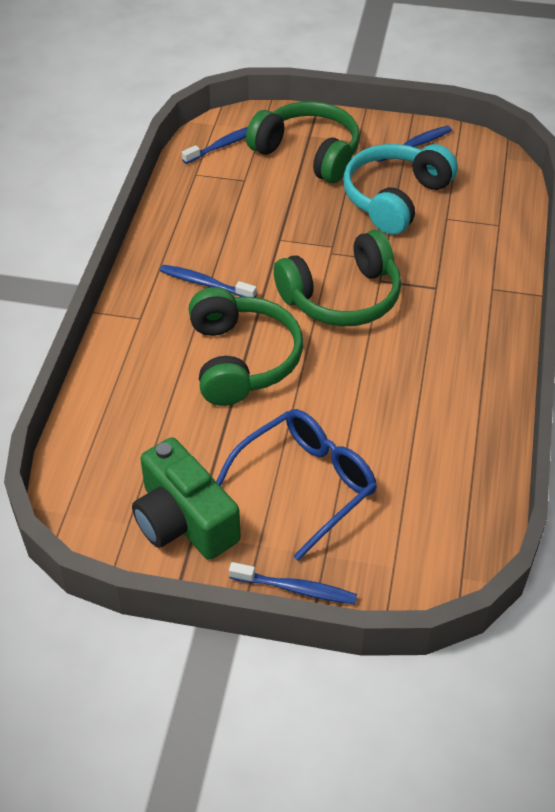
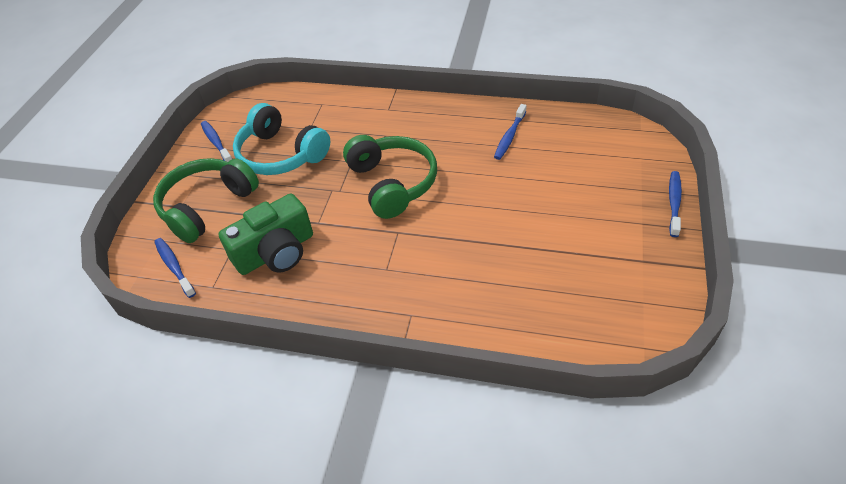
camera: 85 degrees left, 0 degrees up
(184, 520) = (632, 267): green camera -> green camera (276, 252)
(205, 283) = (369, 269): blue toothbrush -> blue toothbrush (509, 136)
(242, 360) = (461, 240): green headphones -> none
(306, 485) = (583, 200): blue glasses -> none

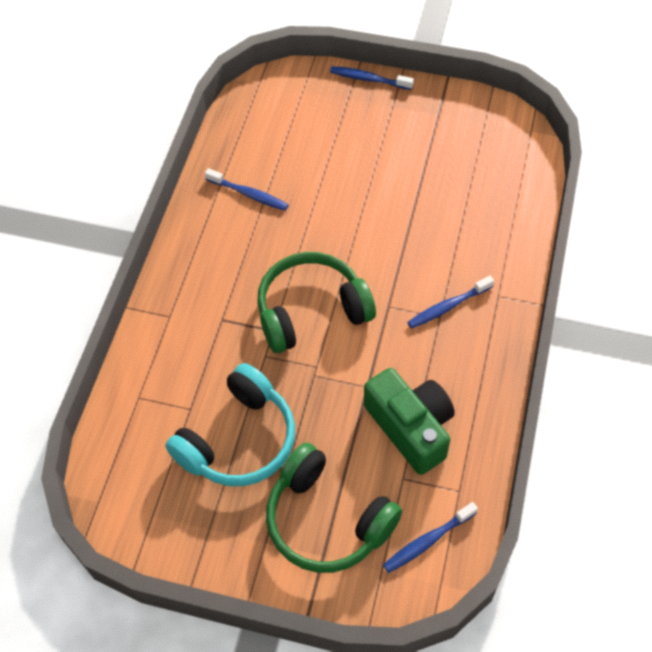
camera: 90 degrees left, 10 degrees up
(216, 143) = (198, 530): blue toothbrush -> blue toothbrush (448, 306)

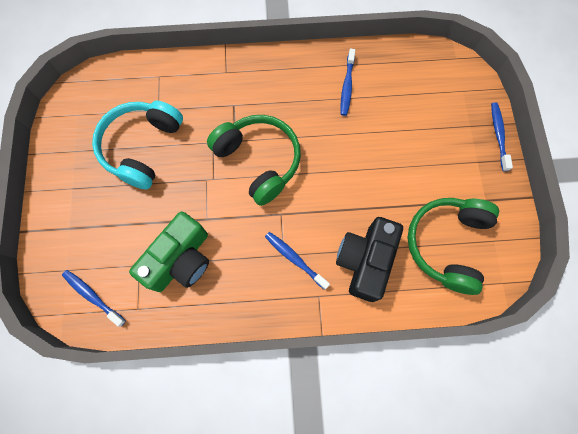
camera: 70 degrees right, 15 degrees up
(239, 440) = (142, 147): turquoise headphones -> turquoise headphones turned 90 degrees clockwise
(327, 520) = (95, 223): green headphones -> green headphones (447, 244)
(471, 240) = (365, 261): none -> black camera

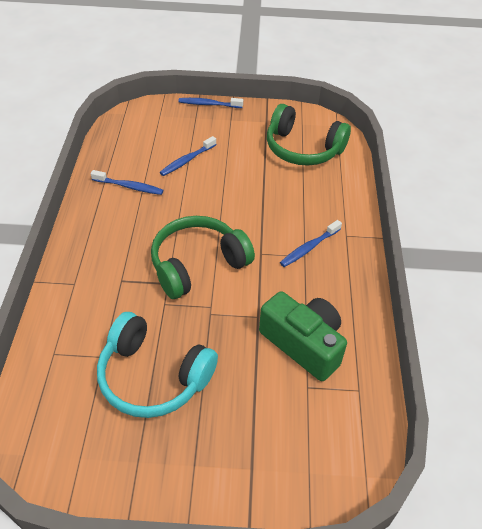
camera: 85 degrees left, 25 degrees down
(93, 296) = (343, 438): blue toothbrush -> blue toothbrush (187, 160)
(365, 261) = (314, 199): black camera -> none

